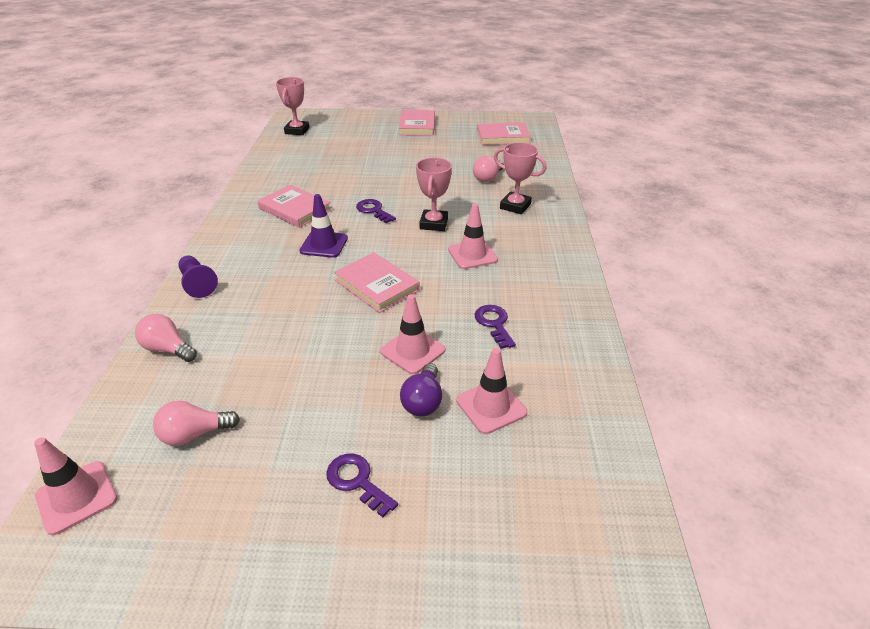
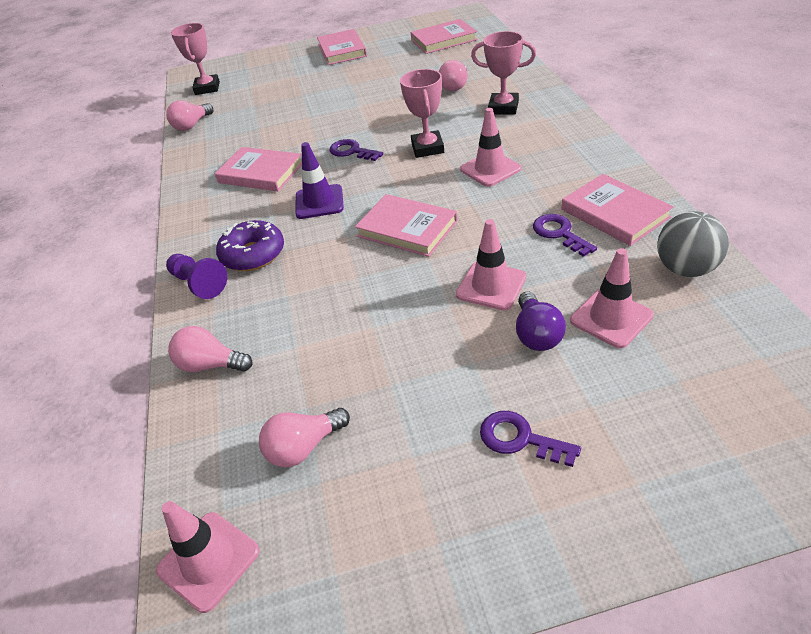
camera: 10 degrees left, 5 degrees up
(250, 272) = (253, 254): none -> purple donut
(268, 158) = (192, 125): none -> pink light bulb
(550, 320) = (614, 213): none -> pink book
(579, 384) = (685, 268): none -> grey ball

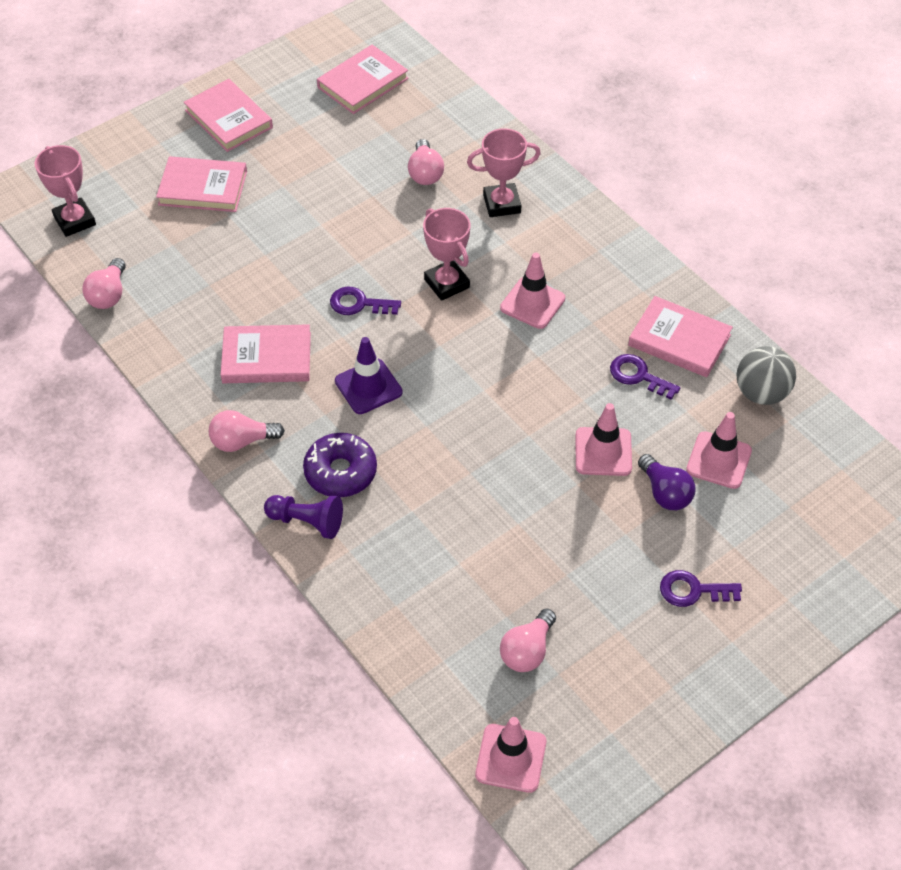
camera: 30 degrees left, 10 degrees up
(210, 365) = (389, 604): pink light bulb -> pink light bulb (242, 441)
(407, 229) = (487, 402): pink book -> pink book (203, 188)

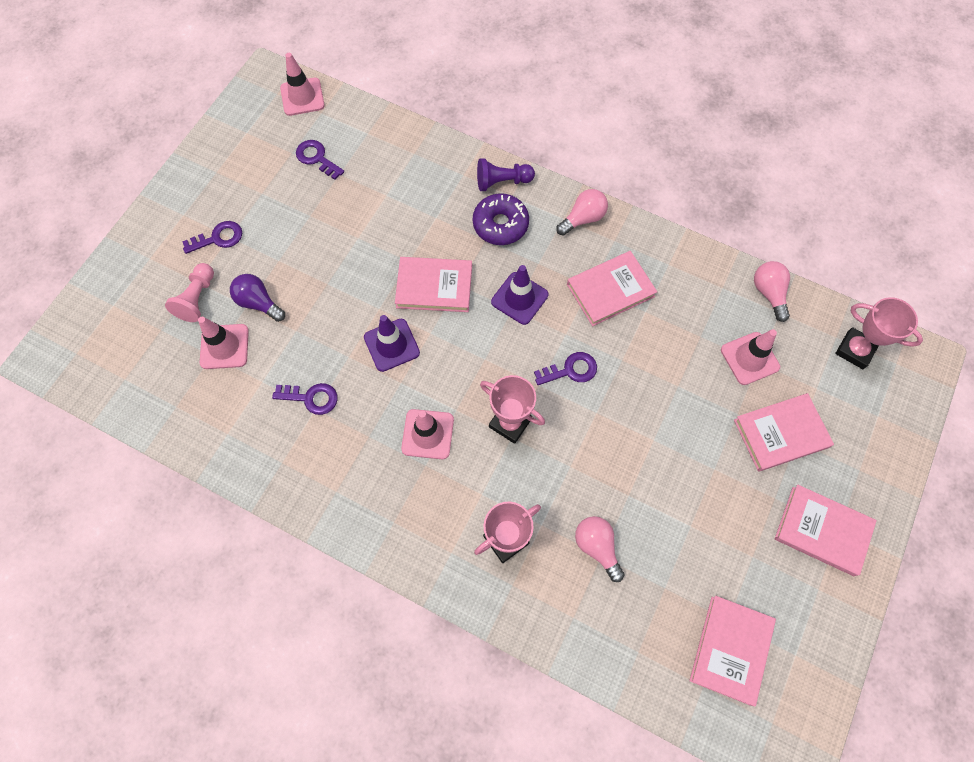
camera: 155 degrees right, 15 degrees up
(527, 651) = (316, 158): pink light bulb -> purple key
(531, 393) = (391, 345): none -> purple traffic cone
(603, 452) = (316, 317): pink traffic cone -> pink traffic cone (749, 358)
(679, 340) = (287, 449): pink book -> pink book (434, 286)
(737, 525) = (197, 298): none -> pink pawn
(761, 393) = (204, 424): grey ball -> none

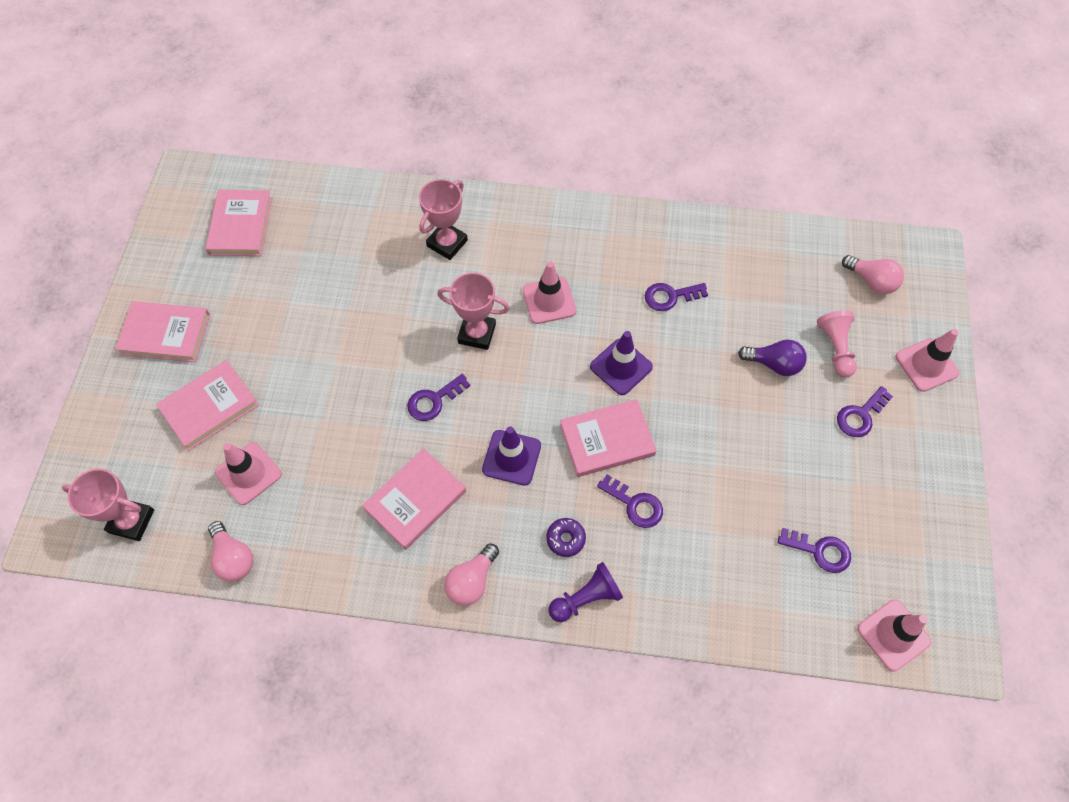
camera: 160 degrees right, 5 degrees down
(224, 346) = (778, 314): pink traffic cone -> pink traffic cone (926, 365)
(435, 231) = (635, 504): none -> purple key
(500, 224) = (565, 539): purple donut -> purple donut, size x0.57
(597, 547) = (367, 261): pink light bulb -> pink light bulb (871, 281)

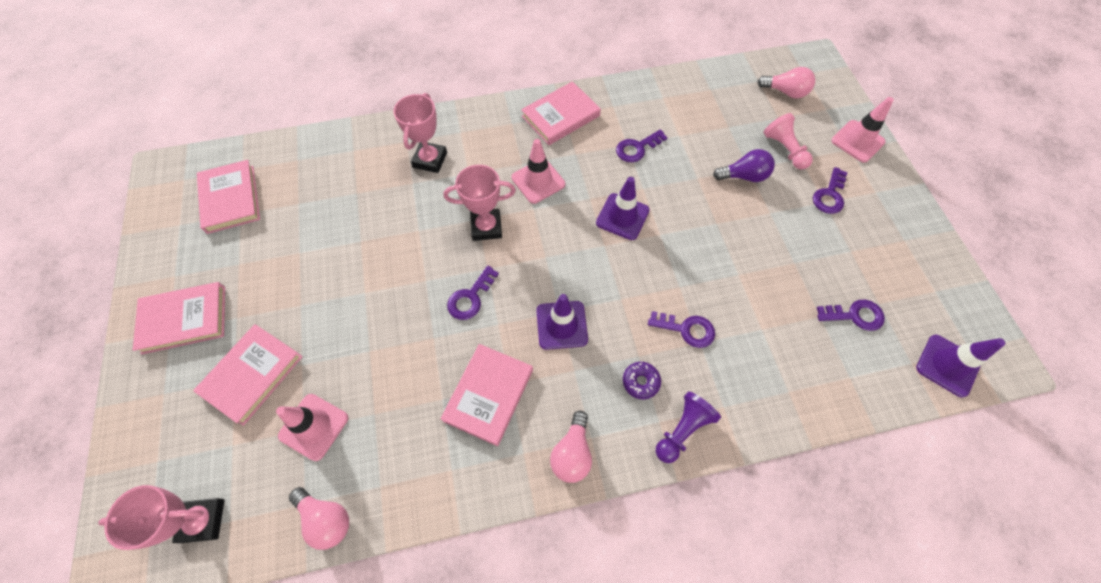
camera: 20 degrees left, 0 degrees up
(607, 440) = (638, 282): pink book -> pink book (561, 116)
(893, 635) = (947, 365): pink traffic cone -> purple traffic cone

